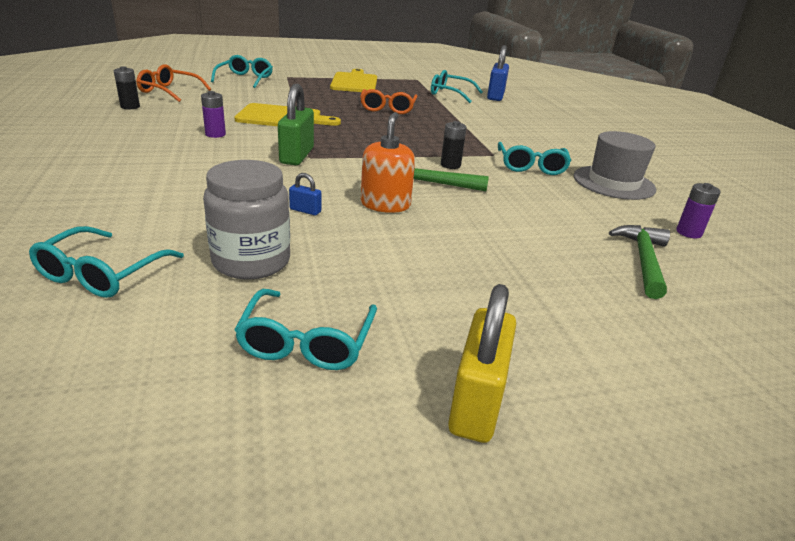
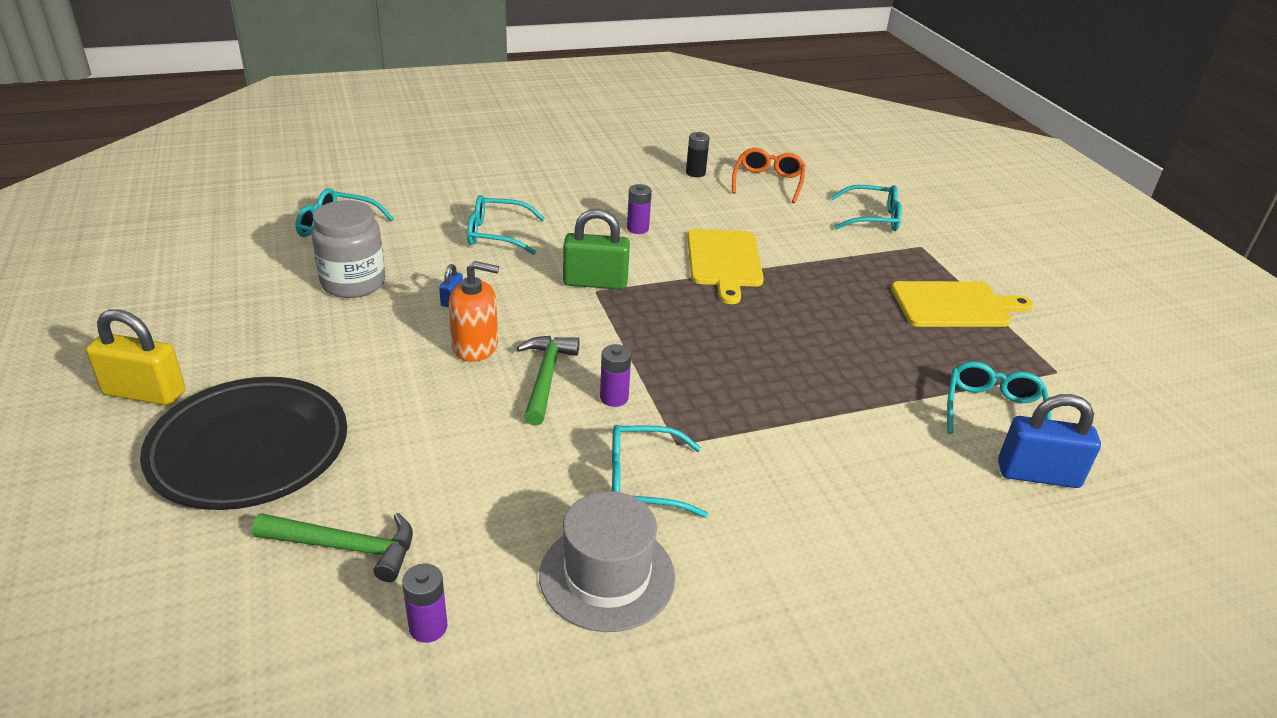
camera: 85 degrees right, 5 degrees up
(307, 342) = (236, 317): turquoise glasses -> turquoise glasses (497, 234)
(387, 108) = (834, 341): orange glasses -> none
(450, 165) = (614, 398): black battery -> purple battery
(554, 312) = (249, 450): none -> black plate

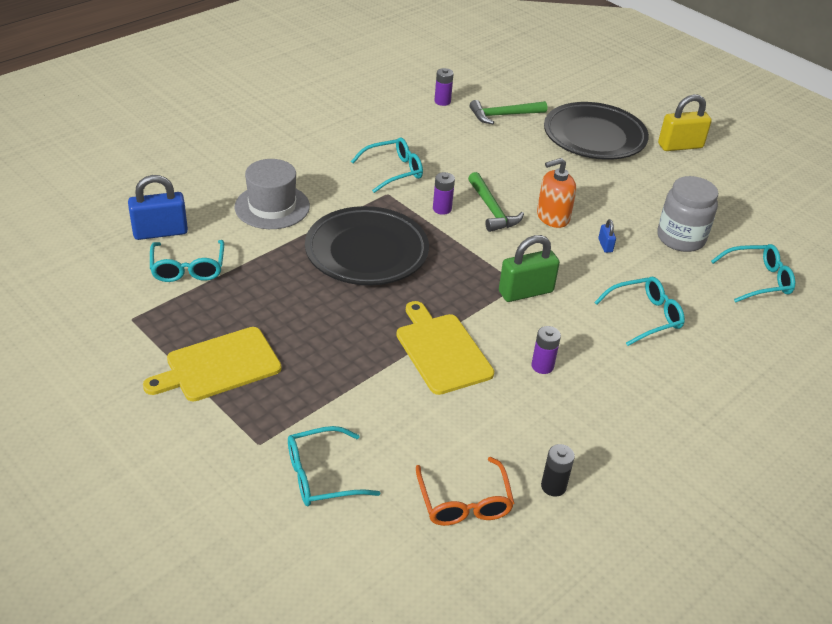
camera: 155 degrees right, 5 degrees up
(607, 576) = (383, 131): grey hat -> grey hat (272, 207)
(752, 370) = (366, 252): none -> black plate

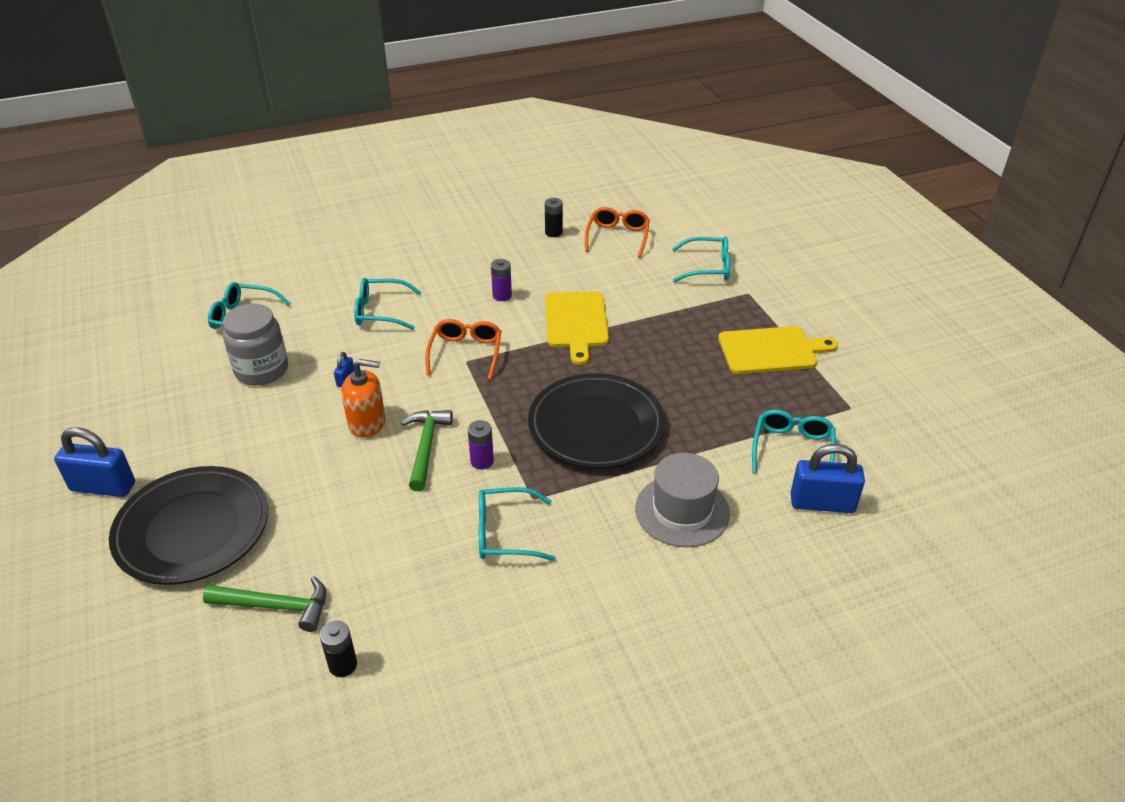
camera: 155 degrees left, 0 degrees up
(442, 101) = (343, 665): purple battery -> black battery
(525, 292) = (466, 353): green padlock -> orange glasses
(680, 146) = (103, 487): yellow padlock -> blue padlock

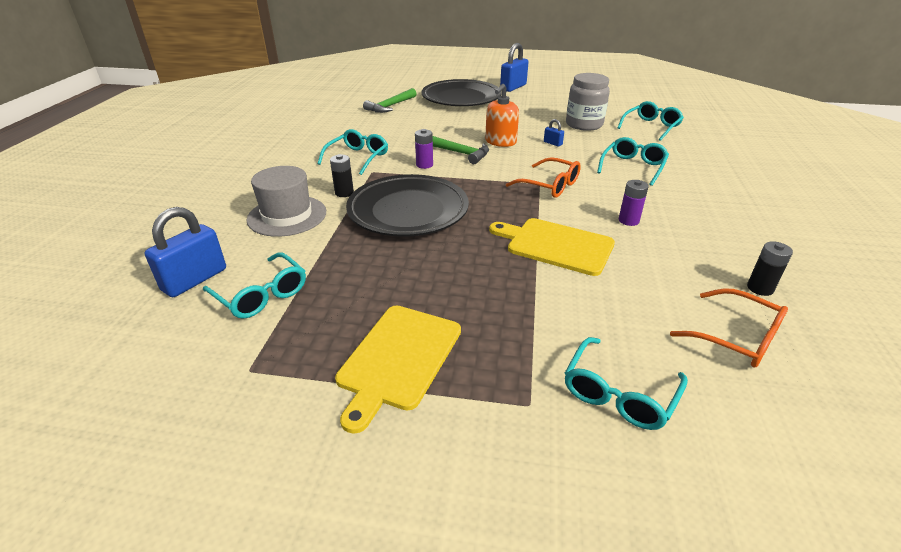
camera: 120 degrees right, 5 degrees down
(343, 665) = (338, 112): black battery -> black battery (344, 193)

